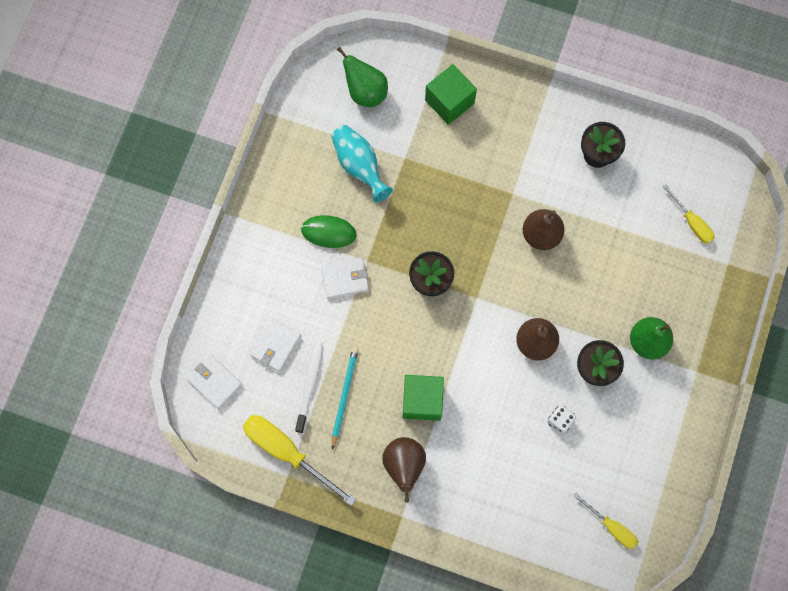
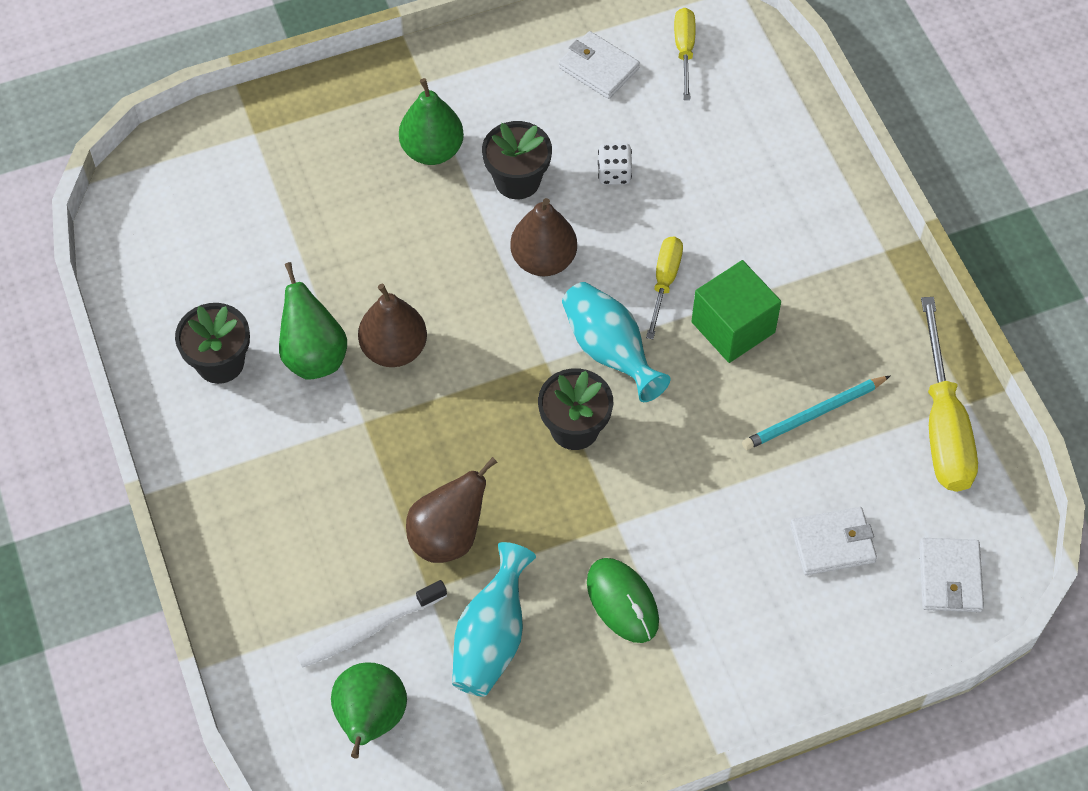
camera: 130 degrees left, 15 degrees down
(310, 384) = (839, 464): white toothbrush -> white toothbrush (368, 629)
(345, 279) = (667, 530): white wallet -> white wallet (599, 68)
(404, 465) = (827, 290): brown pear -> brown pear (448, 537)
(449, 101) = (291, 596): green cube -> none
(457, 331) = (610, 351): none -> turquoise vase
(567, 197) = (314, 356): none -> green pear
(691, 222) = (230, 201): yellow screwdriver -> yellow screwdriver (664, 282)

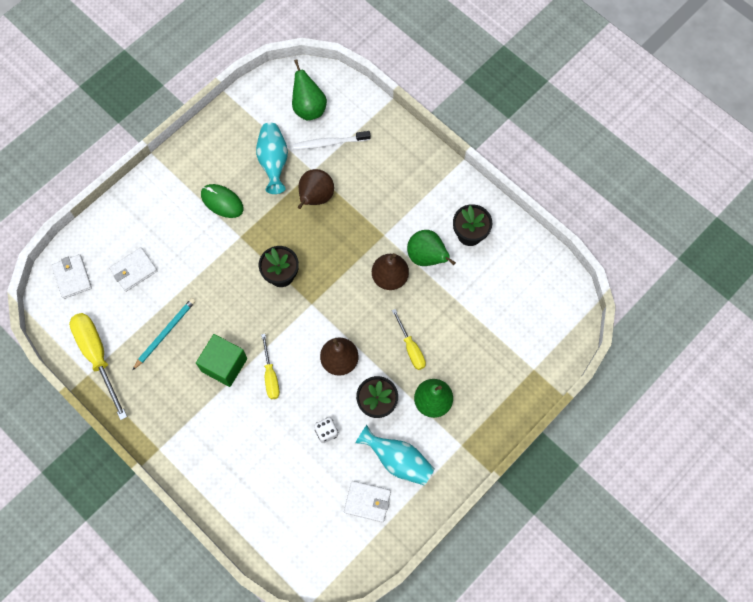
camera: 155 degrees right, 10 degrees up
(368, 629) = (329, 143): white toothbrush -> white toothbrush turned 135 degrees counterclockwise
(610, 351) = (282, 323): turquoise vase -> turquoise vase (397, 460)
(684, 51) = (323, 538): yellow screwdriver -> yellow screwdriver (411, 348)

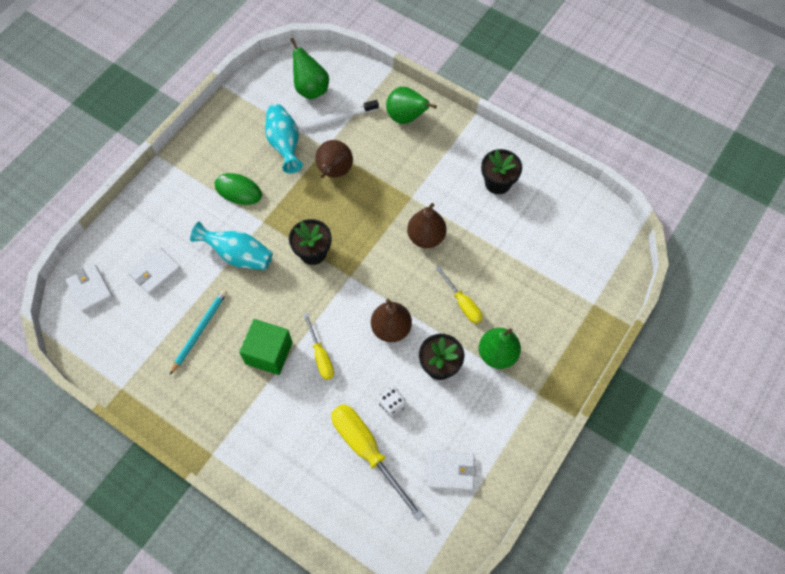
camera: 10 degrees left, 5 degrees down
(97, 356) = (129, 367): yellow screwdriver -> yellow screwdriver (367, 451)
(397, 460) = (474, 421): turquoise vase -> turquoise vase (238, 255)
(427, 257) = (459, 211): green pear -> green pear (406, 117)

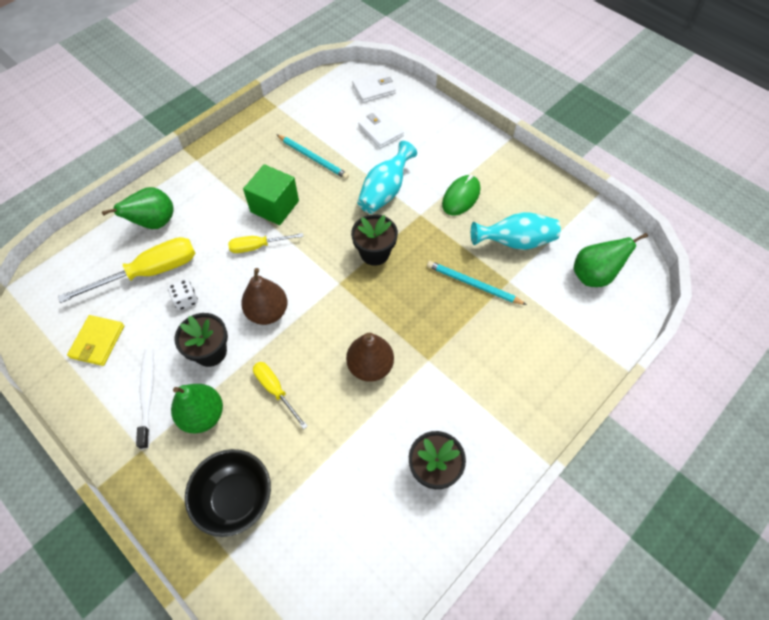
camera: 100 degrees right, 5 degrees down
(334, 172) = (473, 284): brown pear -> turquoise pencil
(338, 118) = (549, 298): white toothbrush -> white toothbrush (147, 395)
(406, 117) = (547, 374): green pear -> green pear (154, 223)
(451, 471) = (97, 342): white wallet -> yellow wallet
(463, 303) = (275, 390): yellow screwdriver -> yellow screwdriver turned 75 degrees clockwise
(554, 310) = (235, 498): none -> black bowl

